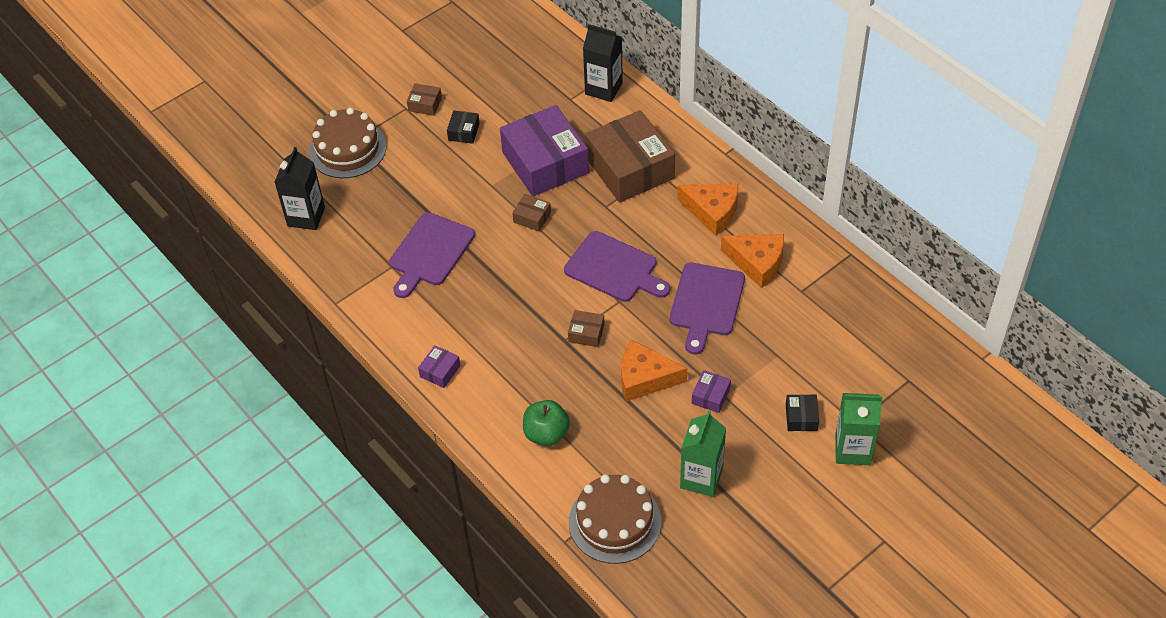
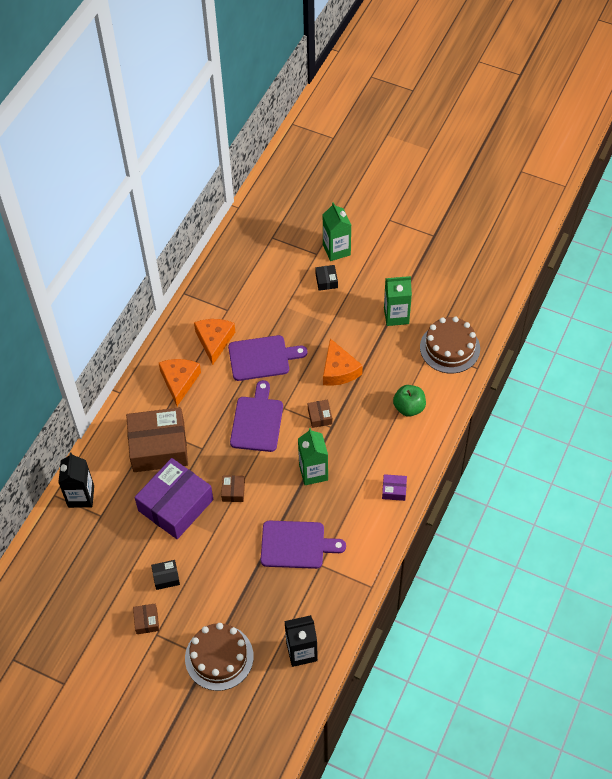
camera: 115 degrees left, 5 degrees up
(512, 300) = (313, 472): none -> green carton
(630, 168) = (159, 447): brown box -> brown box turned 45 degrees clockwise
(710, 396) = (334, 331): purple box -> none
(801, 417) = (326, 281): black box -> black box turned 75 degrees counterclockwise

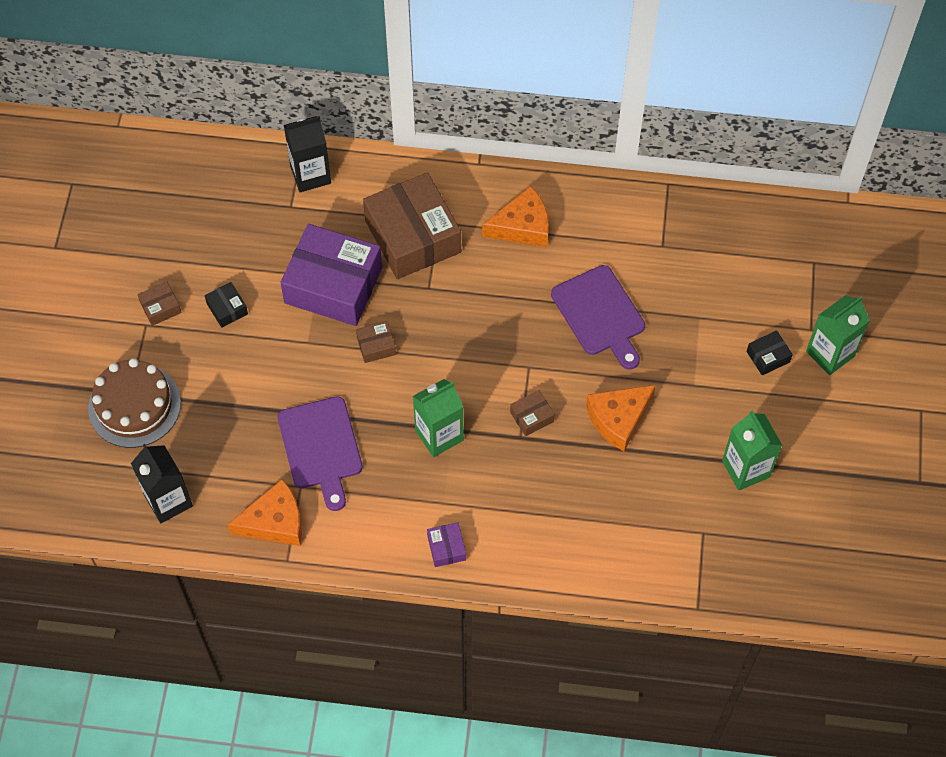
camera: 70 degrees right, 5 degrees up
(214, 341) = (604, 247): orange cheese -> orange cheese (274, 522)
(257, 421) = (495, 341): purple cutting board -> none
(409, 407) = (591, 530): green apple -> none
(450, 348) = (718, 560): brown cake -> none

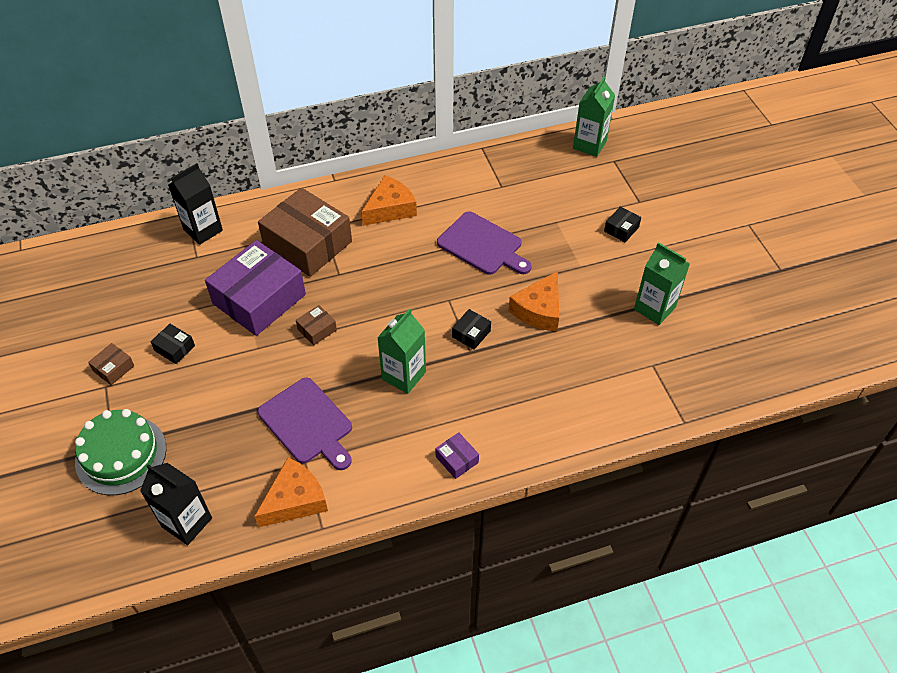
camera: 25 degrees left, 10 degrees down
(134, 405) = (121, 455): brown cake -> green cake
(333, 285) = (259, 299): purple box -> purple box turned 45 degrees counterclockwise
(532, 417) = (471, 334): brown box -> black box
(830, 354) = (663, 212): green carton -> green carton (589, 145)

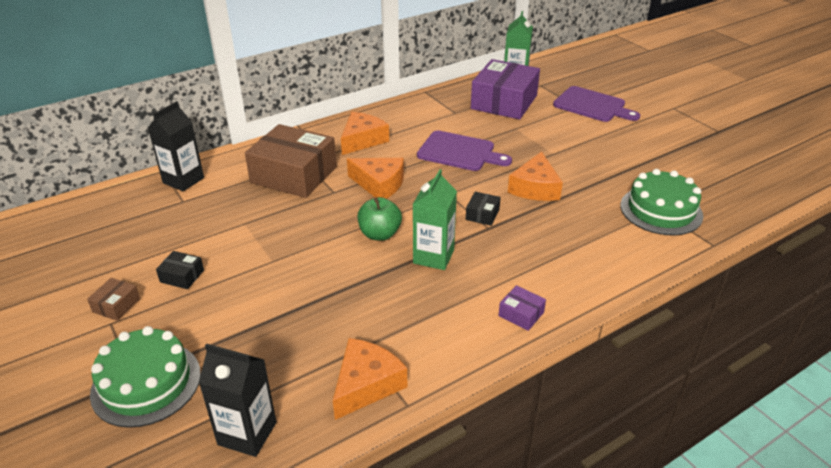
camera: 15 degrees left, 15 degrees down
(259, 299) = (260, 222): purple box -> purple box (504, 102)
(307, 423) = (352, 313): purple cutting board -> purple cutting board (592, 105)
(317, 329) = (329, 236): brown box -> none
(364, 337) = (380, 234): none -> green apple
(386, 273) = (379, 184): none -> orange cheese
(621, 229) = (573, 125): black box -> none
(654, 308) = (634, 171): green carton -> none
(654, 367) = (661, 210): none -> green cake

